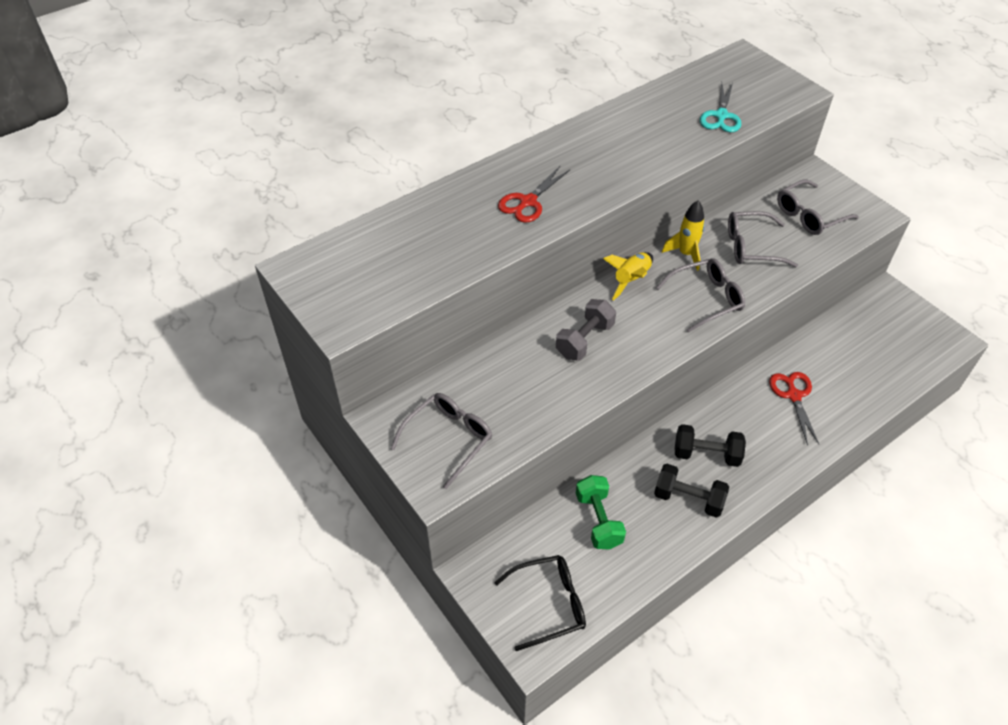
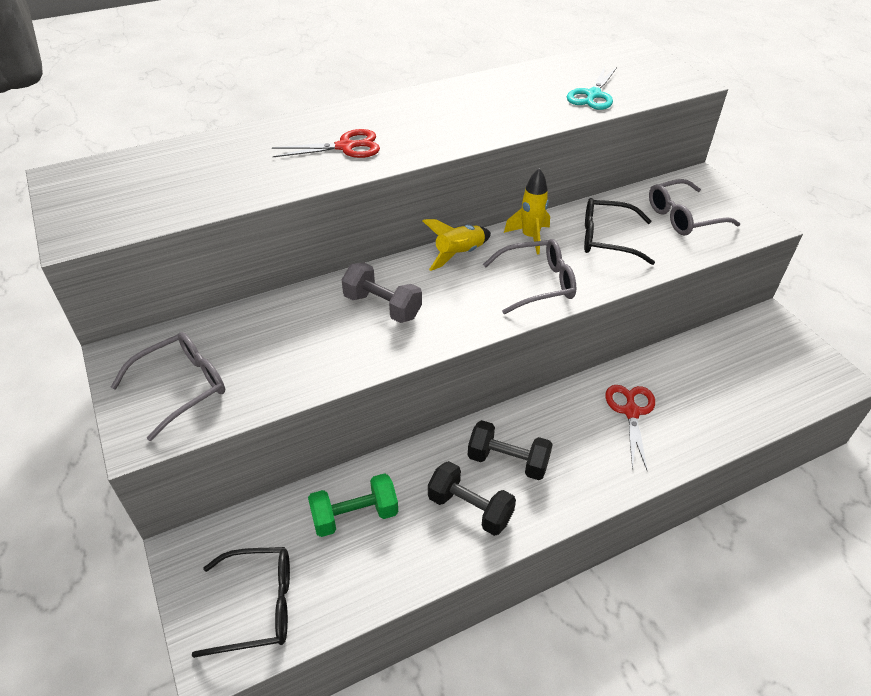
camera: 10 degrees right, 5 degrees down
(528, 202) = (345, 147): red scissors -> red scissors turned 150 degrees counterclockwise
(584, 340) = (382, 306): grey dumbbell -> grey dumbbell turned 75 degrees clockwise
(598, 520) = (355, 516): green dumbbell -> green dumbbell turned 75 degrees clockwise
(751, 247) = (607, 239): grey glasses -> black glasses

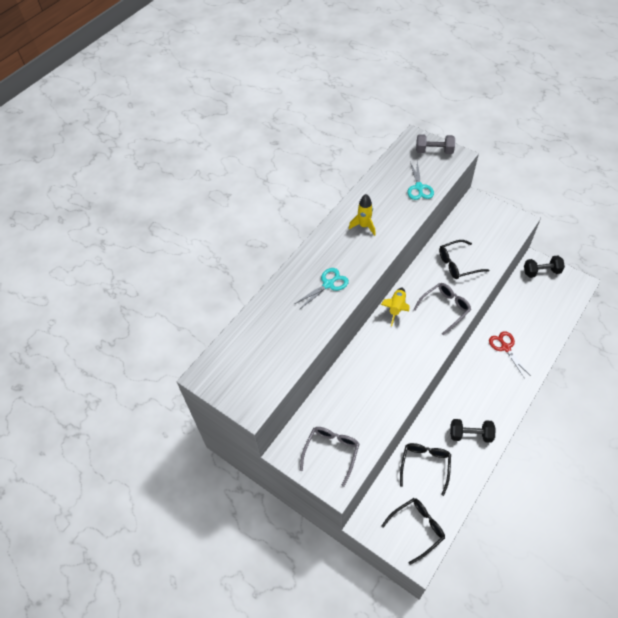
camera: 25 degrees left, 10 degrees up
(345, 147) = (328, 284): red scissors -> turquoise scissors
(355, 516) = (425, 465): green dumbbell -> black glasses
(382, 306) = (385, 359): grey dumbbell -> grey dumbbell (434, 151)
(508, 461) = (470, 402): black dumbbell -> black dumbbell (541, 272)
(530, 237) = (421, 280): yellow rocket -> yellow rocket (364, 226)
(683, 217) = (483, 232): grey glasses -> none

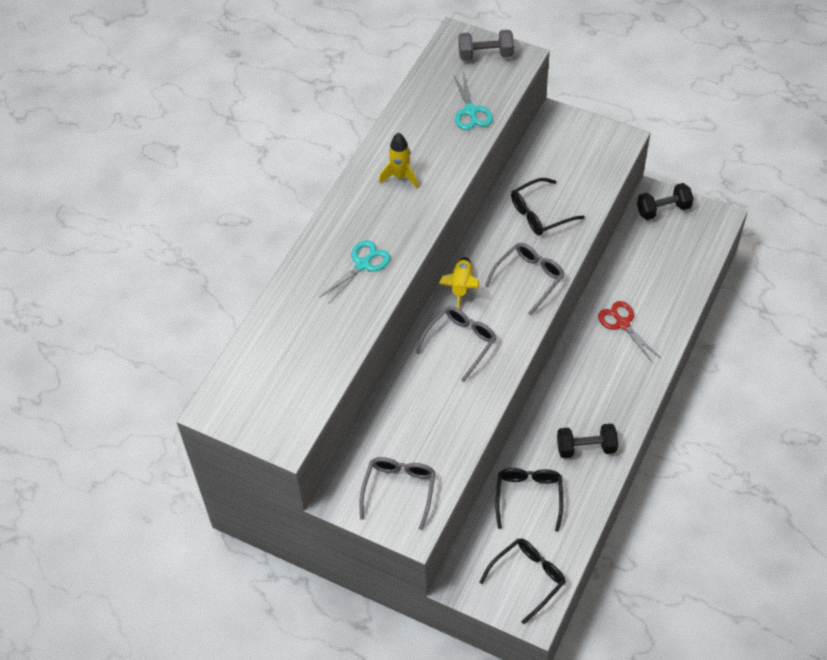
camera: 10 degrees left, 0 degrees up
(390, 348) = (460, 343): none -> grey glasses

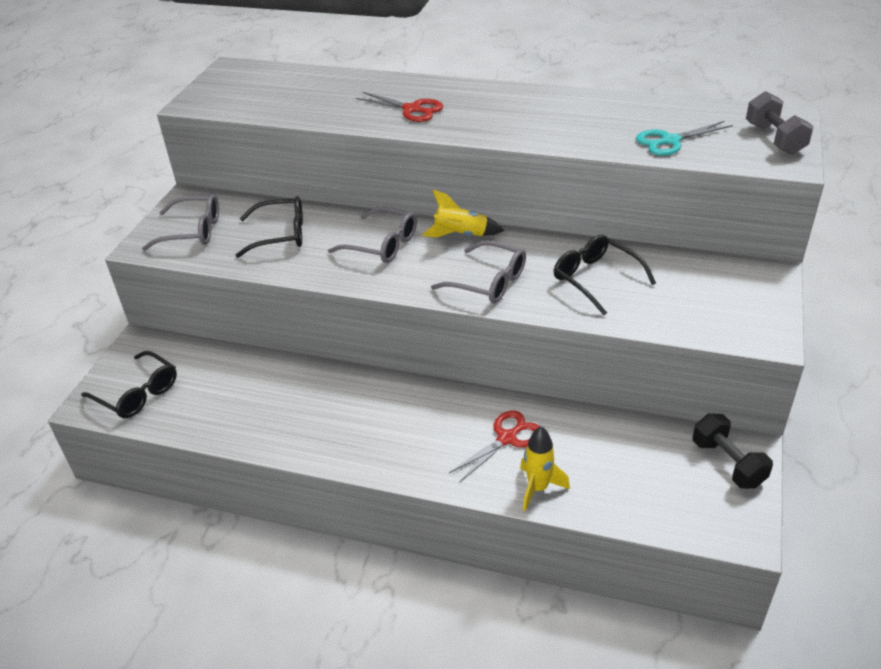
camera: 80 degrees right, 15 degrees down
(362, 264) = (411, 109): turquoise scissors -> red scissors
(400, 176) = (543, 113): yellow rocket -> yellow rocket (538, 488)
(529, 497) = (241, 382): black glasses -> black glasses (280, 235)
(586, 448) = (309, 423): black dumbbell -> none

